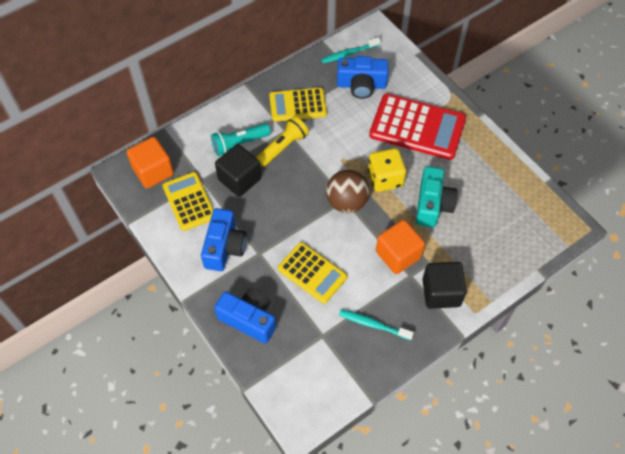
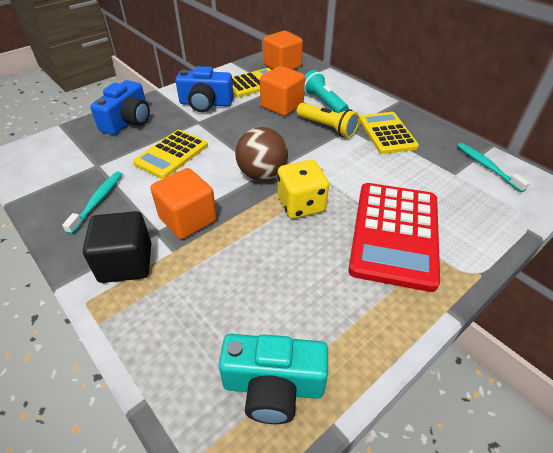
camera: 85 degrees right, 15 degrees down
(239, 179) = (282, 106): black cube -> orange cube
(361, 85) = (442, 179): blue camera -> none
(432, 204) = (266, 252): turquoise camera -> turquoise camera (273, 386)

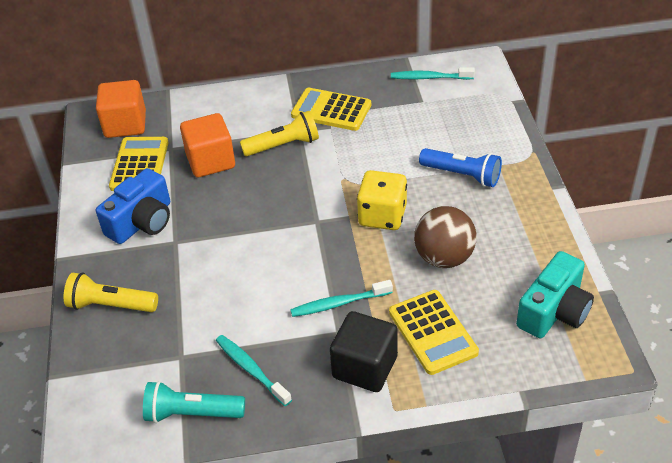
camera: 55 degrees left, 0 degrees up
(128, 121) = (111, 305): blue camera -> yellow flashlight
(171, 154) = (219, 284): yellow calculator -> yellow calculator (432, 332)
(188, 219) = (339, 303): orange cube -> turquoise toothbrush
(262, 174) = (316, 225): brown ball -> brown ball (444, 257)
(324, 103) = (237, 127): turquoise flashlight -> turquoise flashlight (192, 413)
(394, 234) = (462, 175): red calculator -> blue flashlight

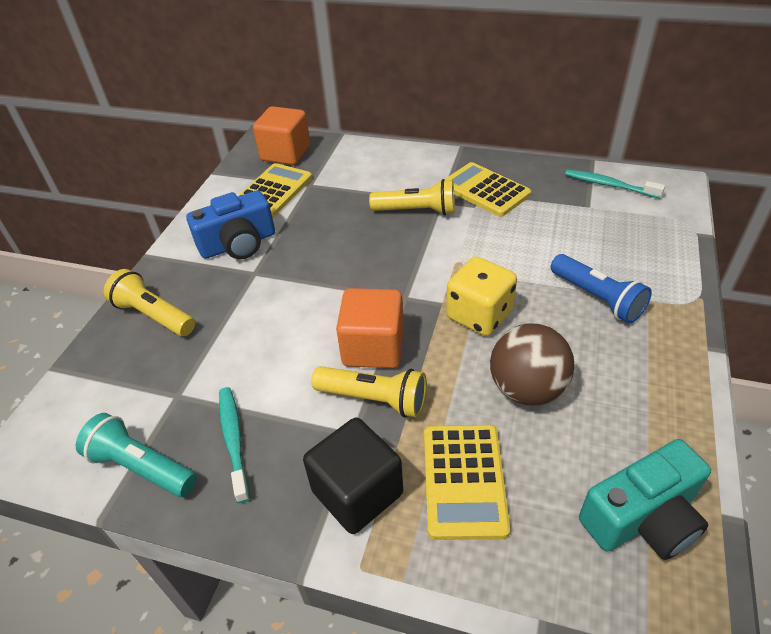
camera: 25 degrees right, 0 degrees up
(210, 161) = (338, 206): orange cube -> orange cube (373, 347)
(339, 303) = (374, 399): turquoise toothbrush -> yellow flashlight

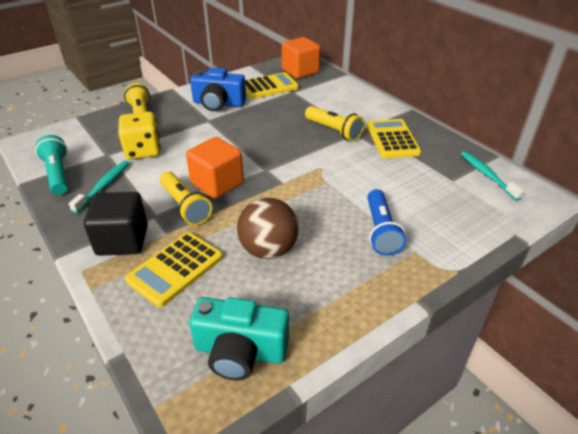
camera: 35 degrees right, 5 degrees down
(479, 315) = (294, 200): yellow dice -> yellow dice (143, 150)

